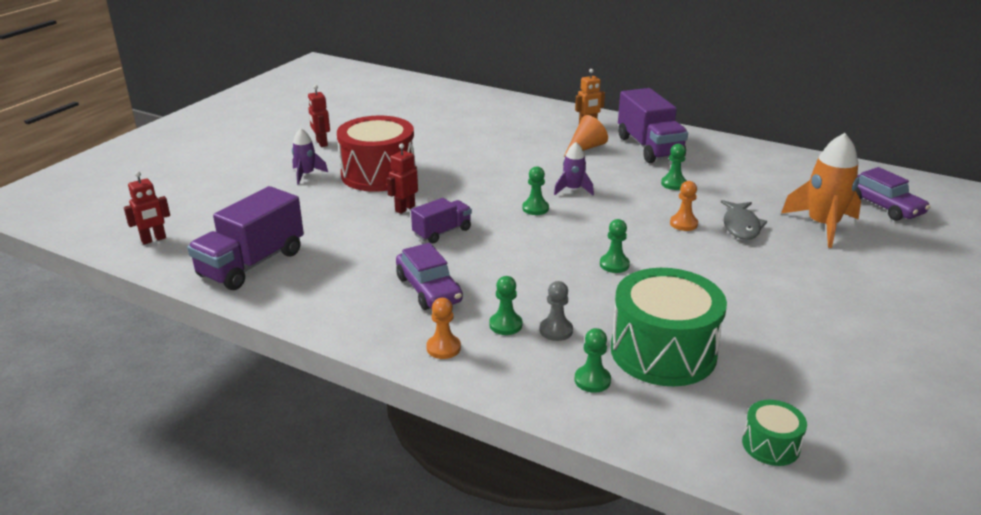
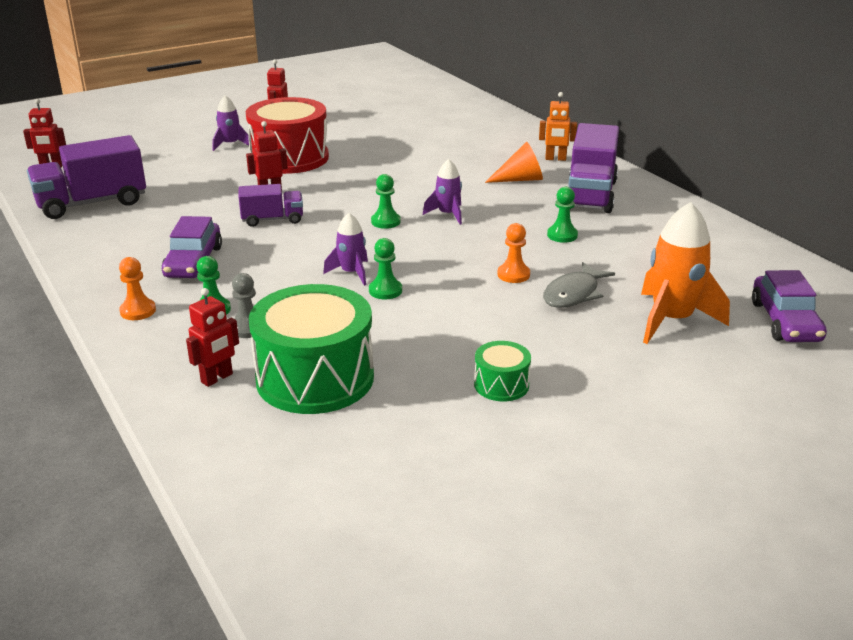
camera: 30 degrees right, 0 degrees up
(569, 258) = (351, 273): none -> purple rocket
(592, 380) = (217, 378): green pawn -> red robot
(770, 445) = (290, 491): green drum -> green drum (501, 385)

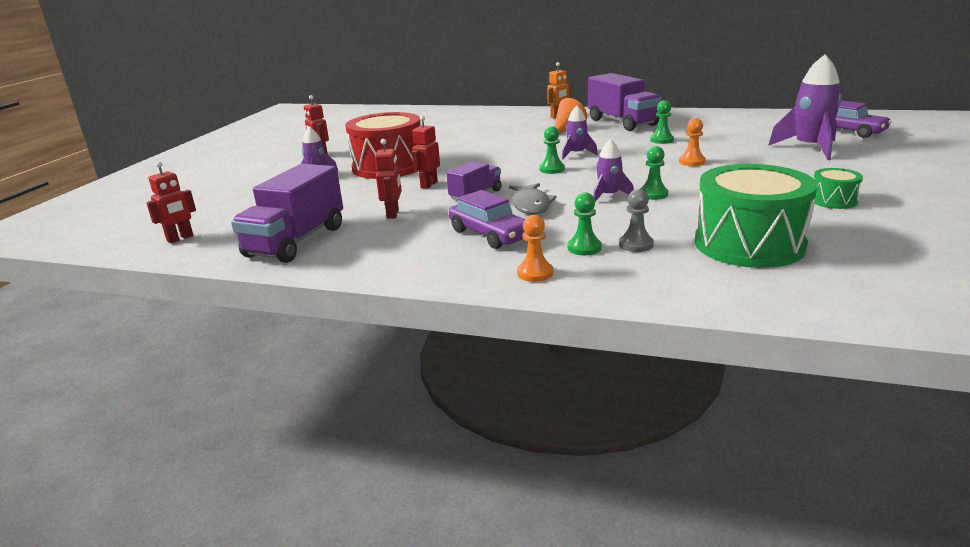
camera: 40 degrees left, 5 degrees down
(217, 378) = (700, 274): red robot -> red robot (393, 214)
(573, 294) = (742, 157): grey fish -> grey fish (531, 205)
(671, 320) = (809, 148): orange rocket -> purple rocket

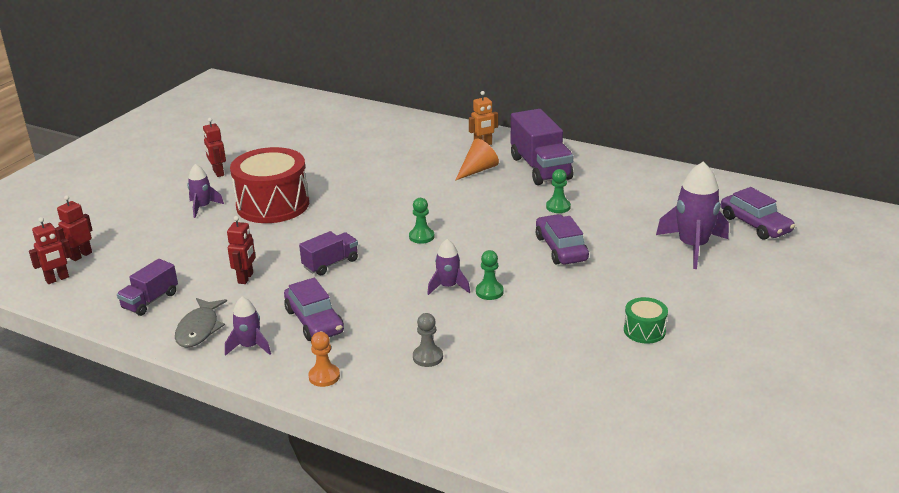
camera: 10 degrees right, 5 degrees up
(296, 241) = (150, 301): purple truck -> purple truck, size x0.57
(428, 185) = (296, 240): red robot -> red robot (81, 255)
(531, 205) = (371, 287): grey fish -> grey fish (199, 329)
(577, 154) = (460, 216): purple rocket -> purple rocket (250, 346)
(584, 248) = (382, 353): green pawn -> none
(692, 162) = (561, 248): orange pawn -> purple car
(749, 244) = (522, 374): green drum -> none

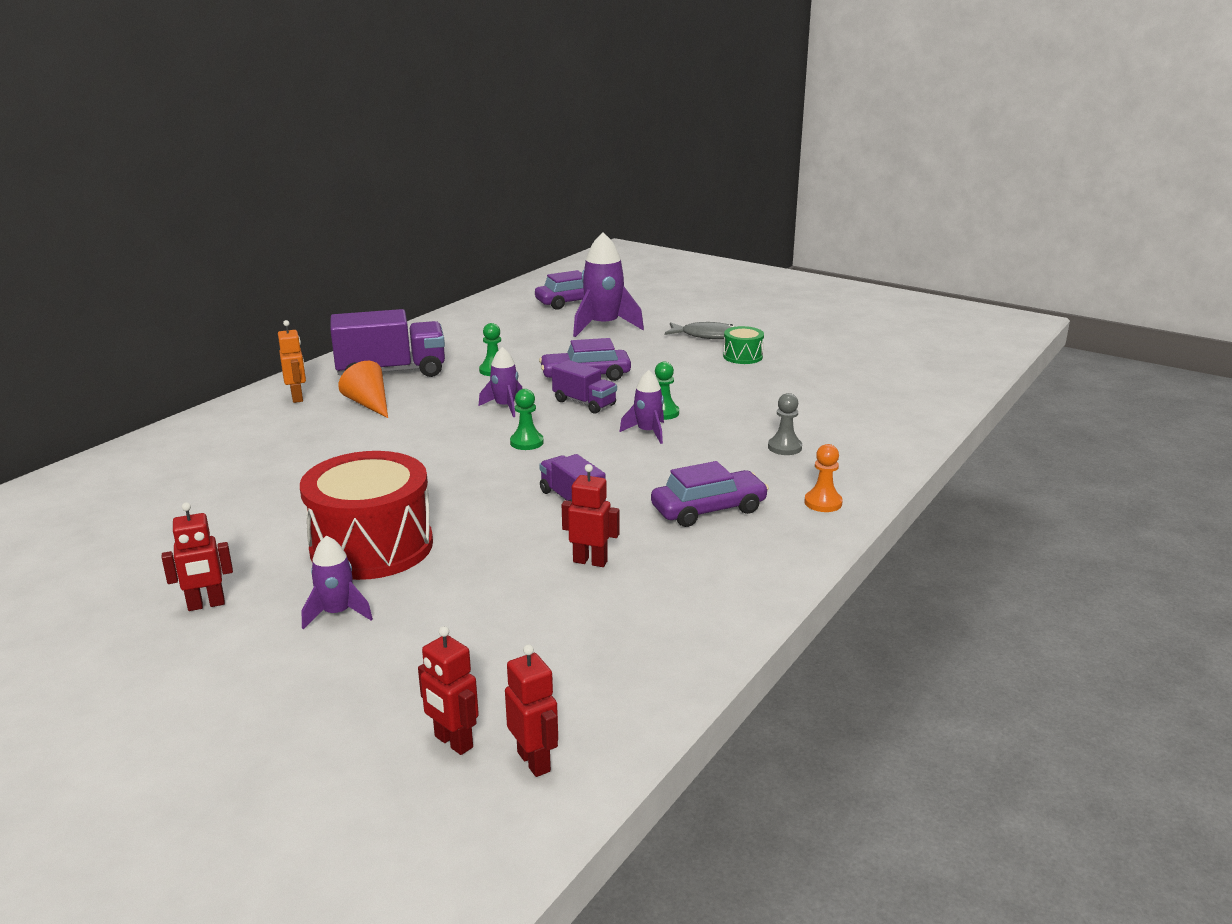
camera: 85 degrees left, 5 degrees down
(150, 301) = (634, 643): purple truck -> purple truck (584, 403)
(199, 329) = (718, 592): grey fish -> grey fish (707, 336)
(250, 346) = (762, 551): purple rocket -> purple rocket (505, 406)

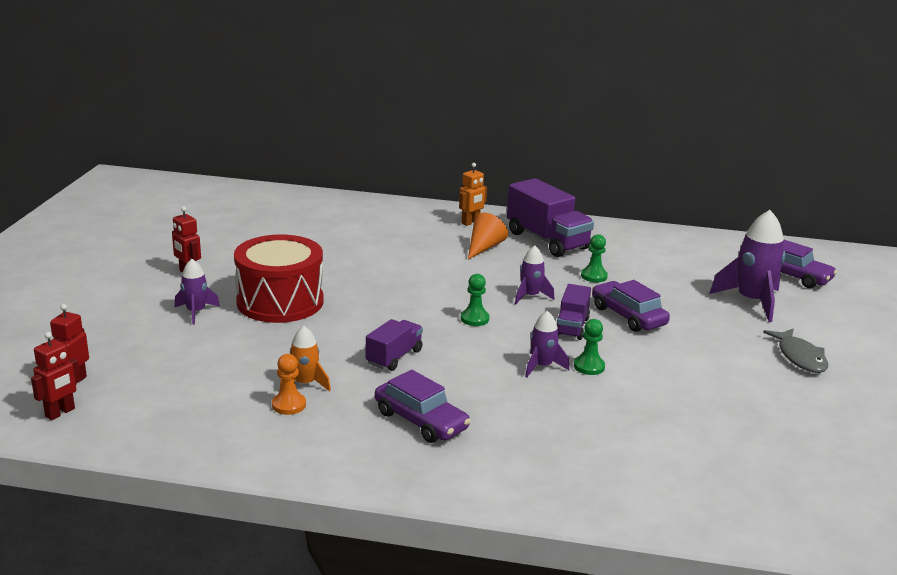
camera: 65 degrees right, 0 degrees up
(590, 561) = (305, 384): red robot -> orange rocket
(742, 356) = (770, 386): green drum -> none
(784, 447) = (575, 442): grey pawn -> none
(823, 503) = (477, 479): orange pawn -> orange pawn (289, 405)

